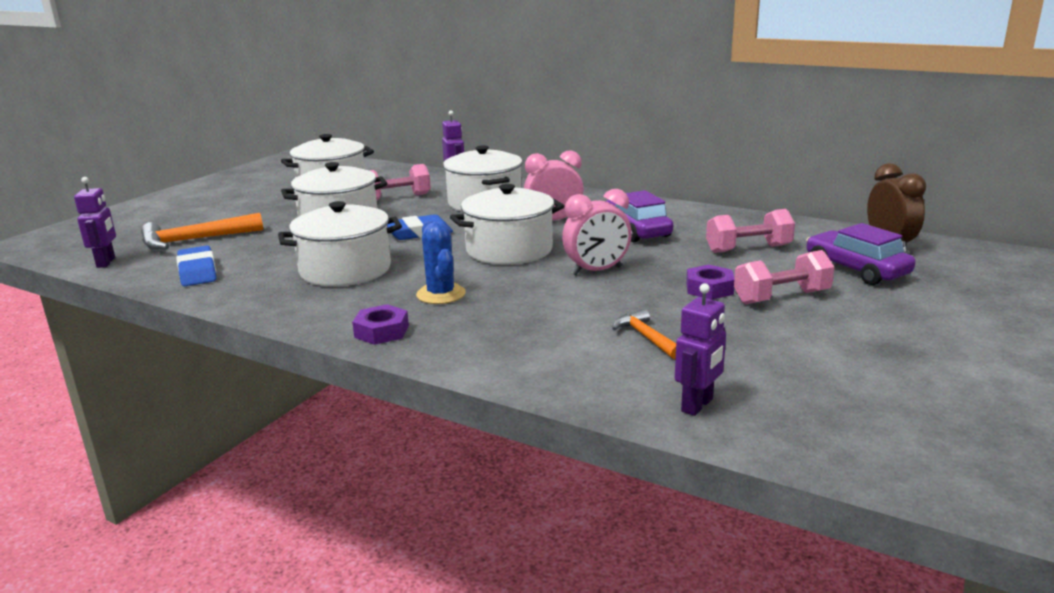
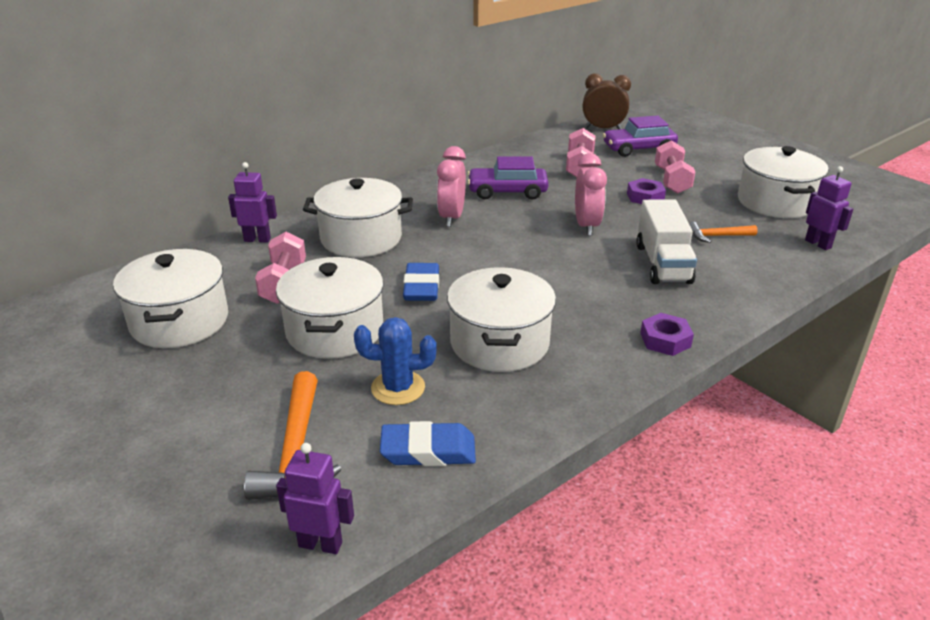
camera: 70 degrees left, 10 degrees up
(441, 294) = (596, 300): blue cactus -> blue cactus (398, 388)
(509, 250) = (510, 251): white pot -> white pot (775, 202)
(543, 315) = (662, 264): none -> white truck

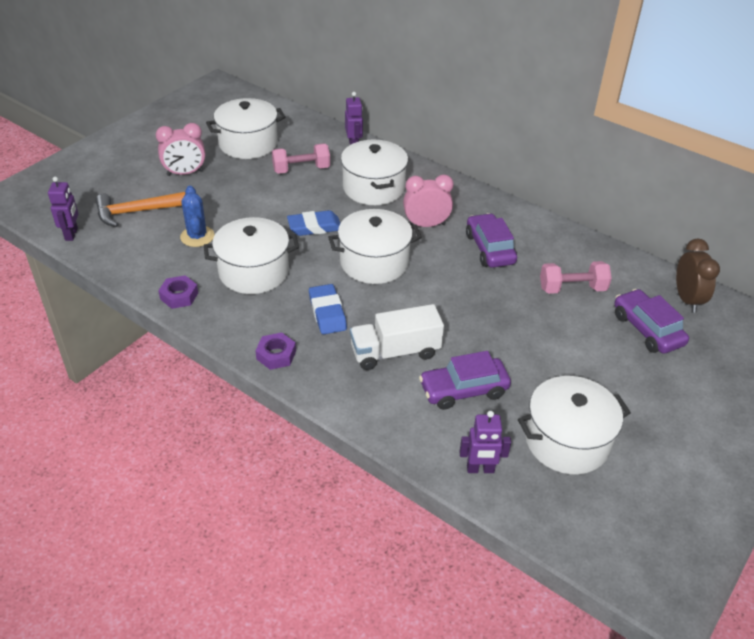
camera: 75 degrees right, 10 degrees up
(335, 331) = (252, 201): white pot -> white pot (374, 262)
(428, 450) = (142, 257): blue eraser -> blue eraser (327, 312)
(586, 226) = (446, 302): pink clock -> pink clock (185, 173)
(645, 197) = (526, 337): purple nut -> purple nut (179, 296)
(672, 180) = (577, 357): pink dumbbell -> none
(717, 236) = (463, 390): orange hammer -> purple car
(818, 244) = (480, 469): purple robot -> purple robot turned 45 degrees clockwise

